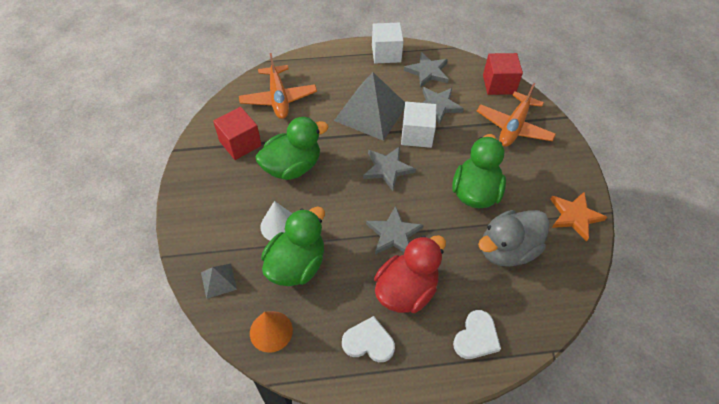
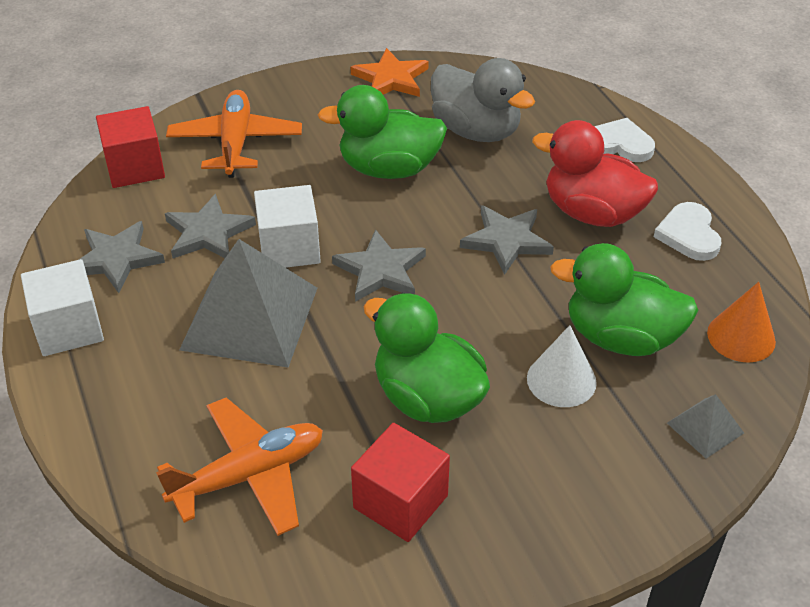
camera: 105 degrees left, 10 degrees down
(514, 127) = (235, 143): orange plane -> orange plane turned 105 degrees counterclockwise

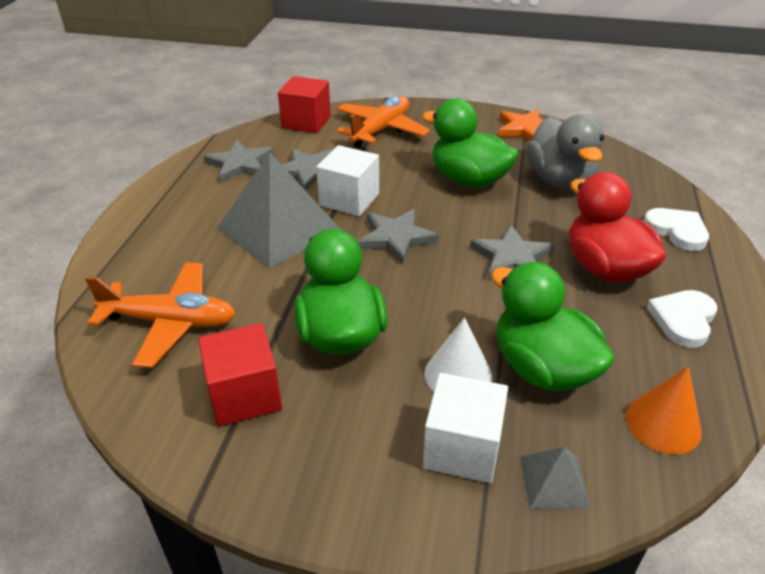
camera: 35 degrees right, 5 degrees down
(69, 328) = (172, 189): white cube -> white cube (462, 448)

